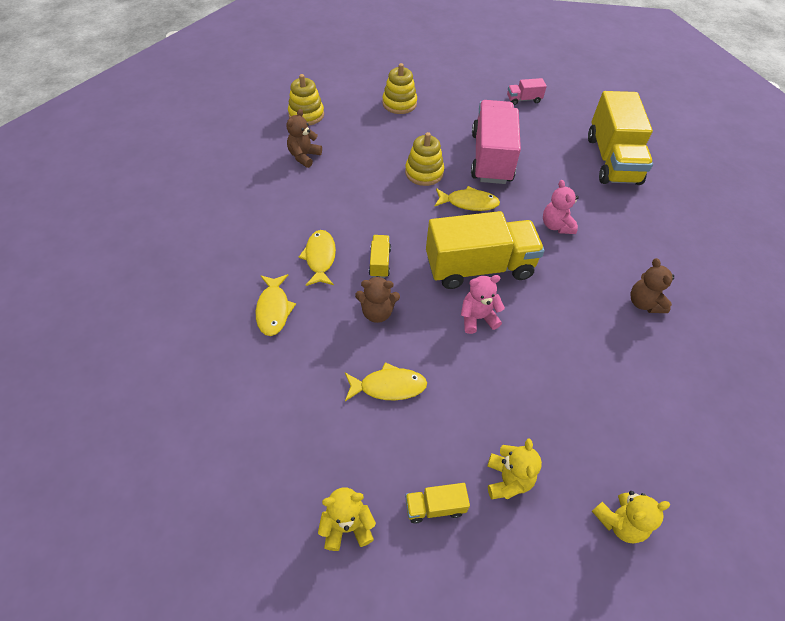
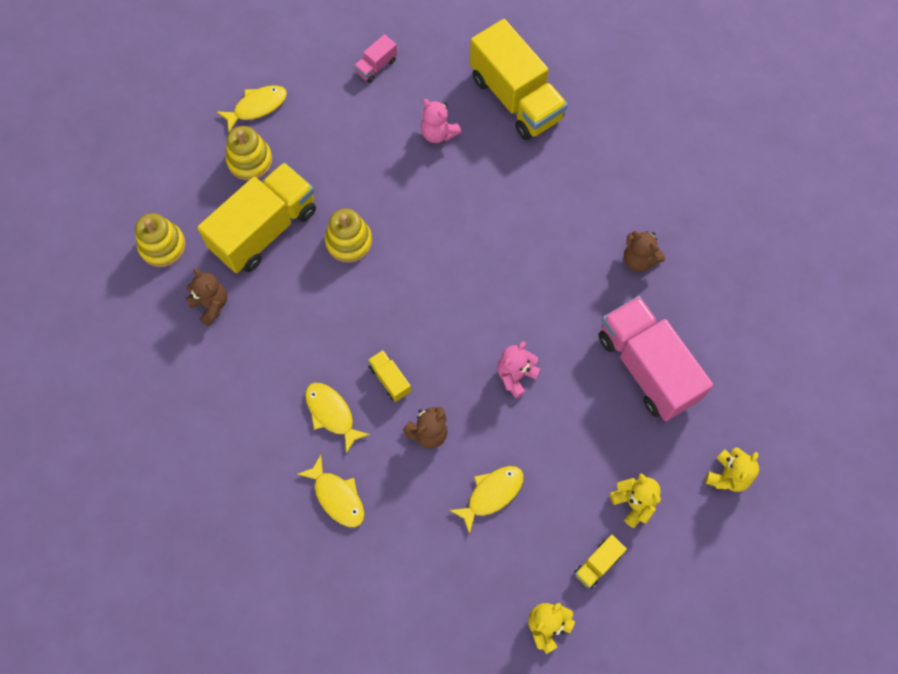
camera: 35 degrees left, 15 degrees up
(304, 156) = (211, 305): brown teddy bear -> brown teddy bear turned 150 degrees clockwise
(469, 203) = (419, 250): yellow fish -> yellow fish (257, 107)
(479, 267) = (480, 320): yellow truck -> yellow truck (264, 230)
(491, 158) = (400, 175): pink truck -> pink truck (647, 367)
(556, 225) = (516, 222): pink teddy bear -> pink teddy bear (438, 133)

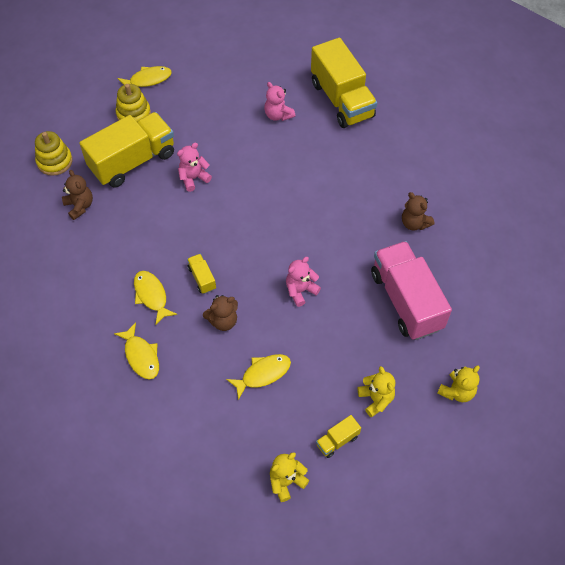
camera: 10 degrees right, 10 degrees down
(349, 241) = (193, 178): yellow stacking toy -> pink teddy bear
(376, 66) = (242, 65): pink truck -> none

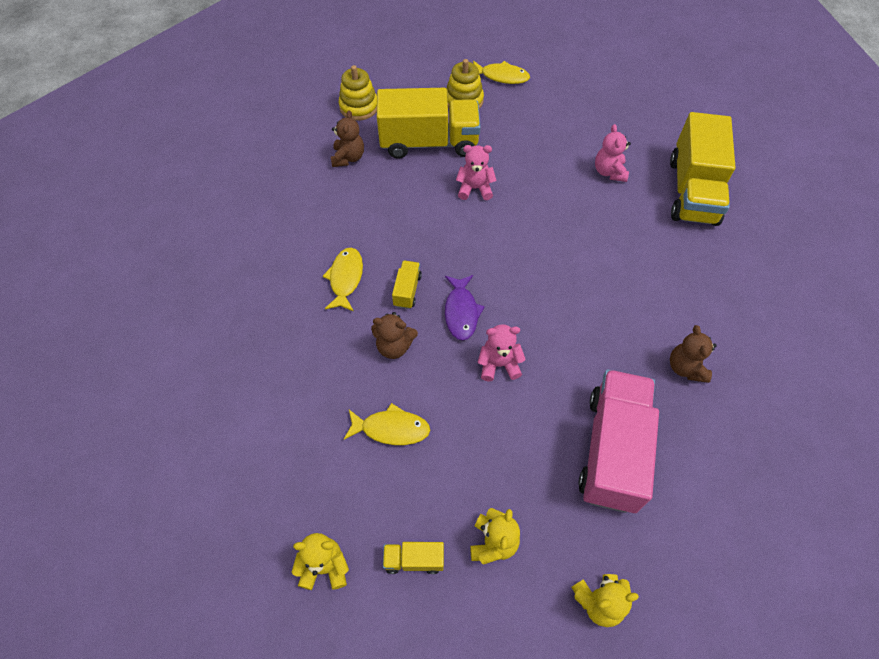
camera: 35 degrees right, 0 degrees up
(141, 356) = (289, 331): yellow fish -> none
(250, 271) = (461, 312): none -> purple fish

